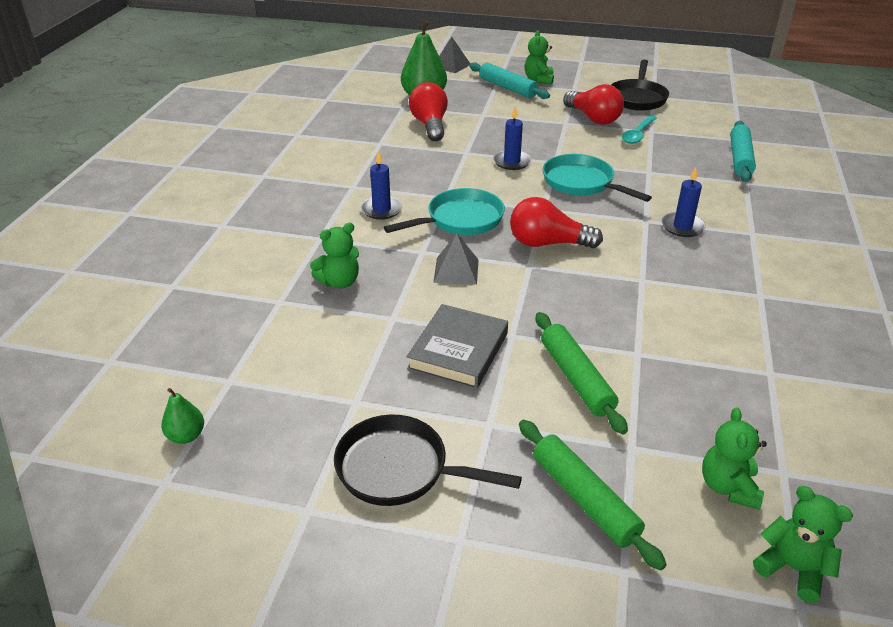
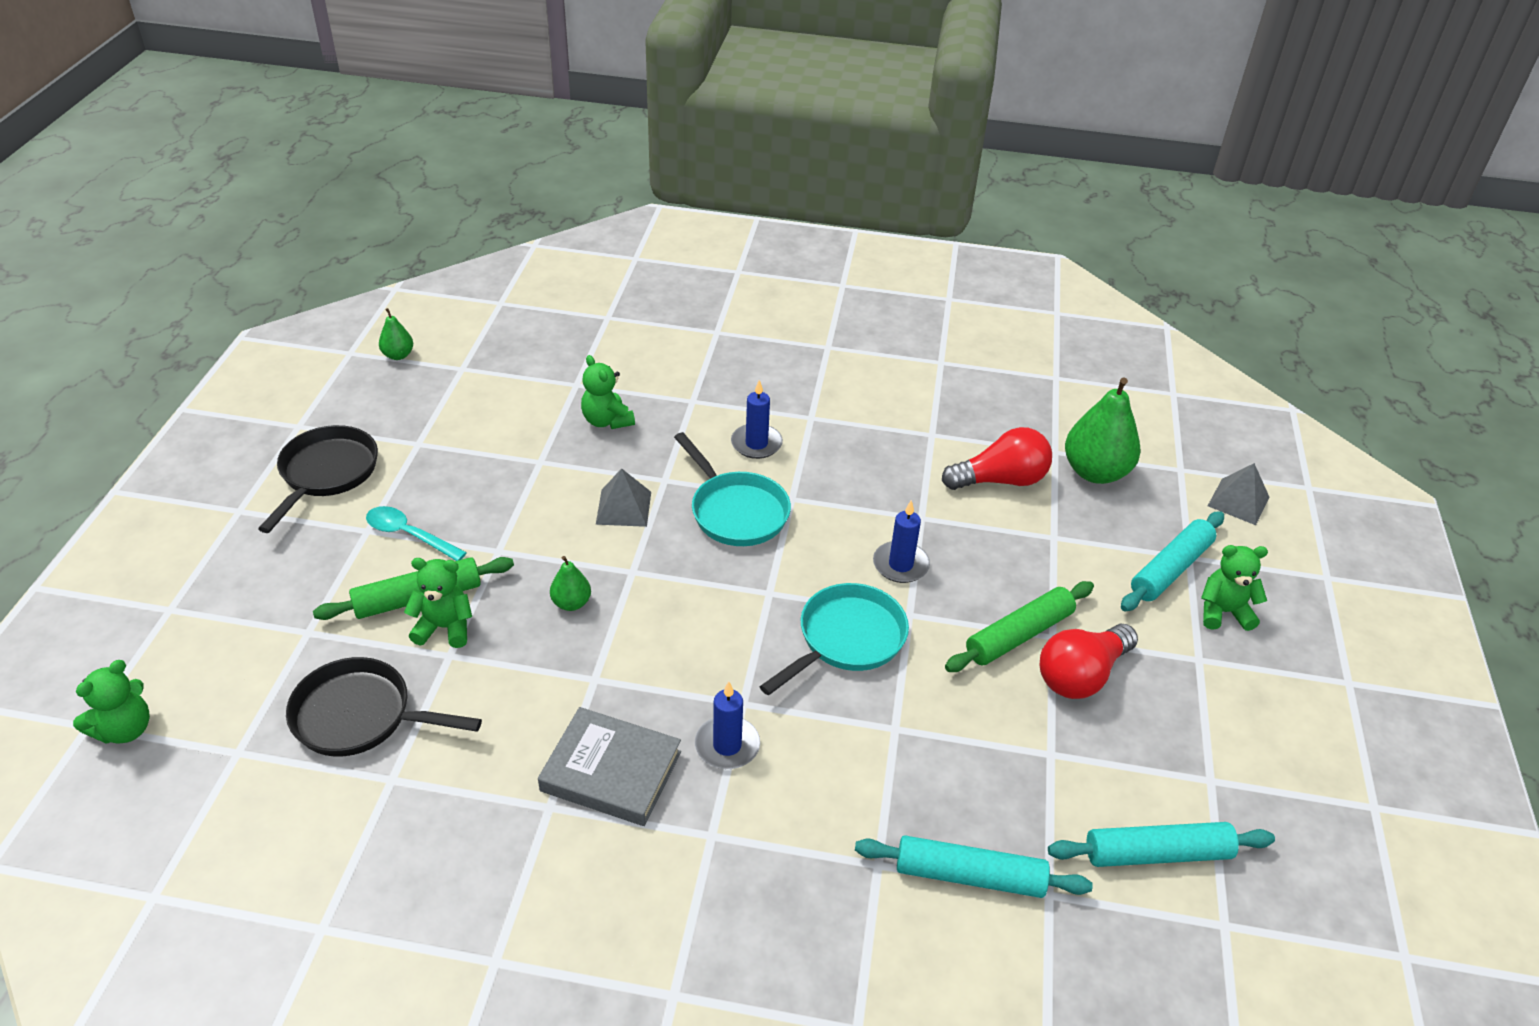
camera: 85 degrees right, 5 degrees up
(458, 351) = (478, 509): grey book -> grey book (611, 771)
(548, 243) = (681, 591): red light bulb -> none
(568, 293) = (571, 603): none -> green pear
(584, 499) = (255, 590): green rolling pin -> green rolling pin (1019, 635)
(637, 98) = (1193, 752): black pan -> black pan (360, 716)
(638, 134) = (1031, 731): turquoise spoon -> turquoise spoon (409, 535)
(703, 113) = (1157, 853): none -> turquoise rolling pin
(728, 487) = (234, 700): green teddy bear -> green teddy bear (444, 628)

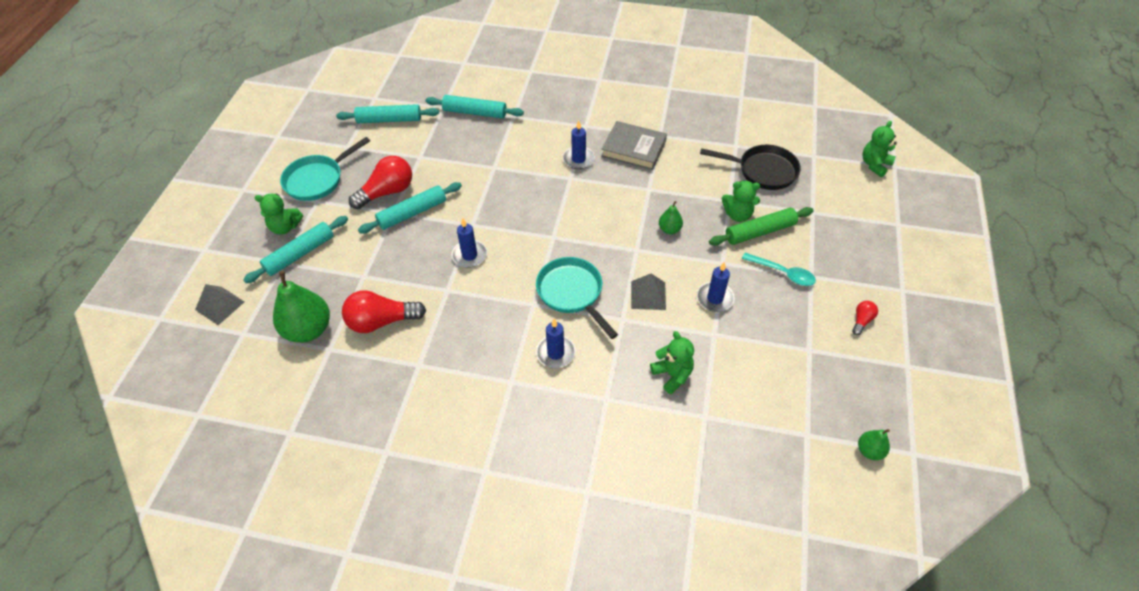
camera: 175 degrees left, 10 degrees up
(326, 474) = (861, 321): black pan -> red light bulb
(526, 502) = (715, 298): none -> blue candle
(846, 639) = (511, 210): turquoise pan -> turquoise pan (317, 180)
(1019, 635) = (412, 213): green rolling pin -> turquoise rolling pin

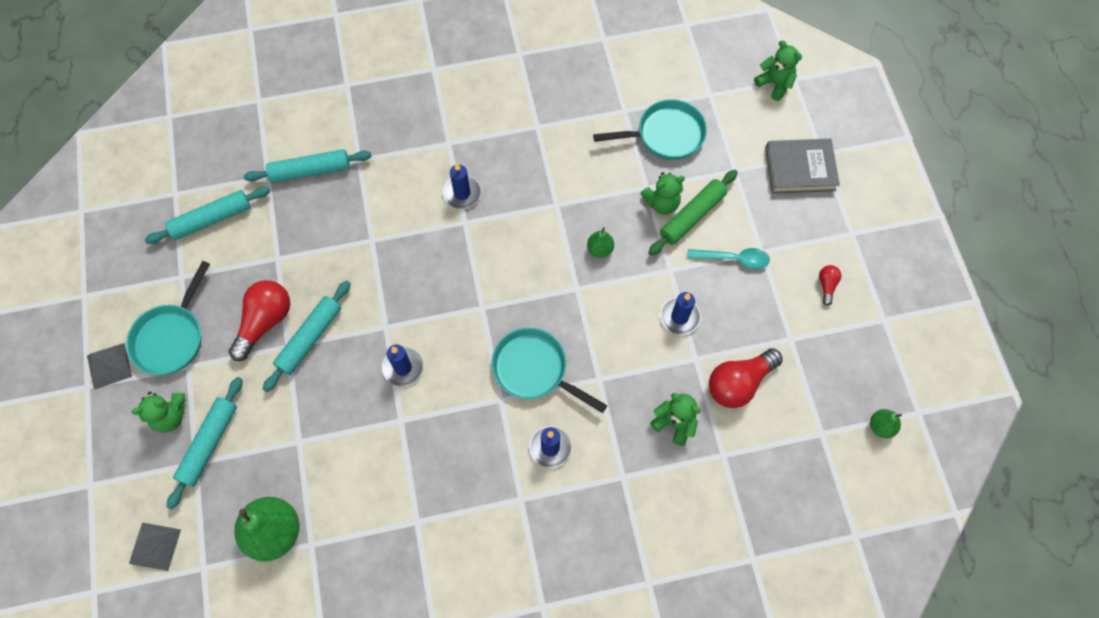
camera: 25 degrees left, 15 degrees up
(381, 321) = (349, 488): red light bulb -> red light bulb (739, 383)
(633, 149) = (516, 155): grey book -> grey book (800, 169)
(648, 295) = (612, 340): grey pyramid -> grey pyramid (109, 366)
(763, 171) = (665, 135): black pan -> turquoise pan
(874, 165) = (774, 84): green teddy bear -> green teddy bear turned 120 degrees clockwise

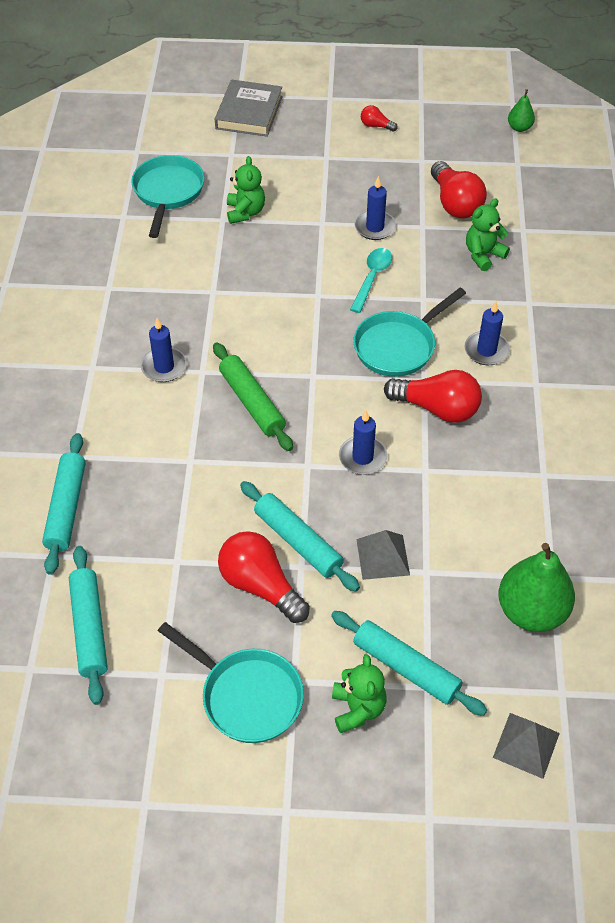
camera: 75 degrees left, 15 degrees down
(109, 366) = (264, 778): grey pyramid -> grey pyramid (383, 557)
(470, 417) = (437, 408): none -> red light bulb
(600, 249) = (279, 268): green pear -> none
(692, 216) = (269, 194): green rolling pin -> green rolling pin (252, 402)
(733, 259) = (326, 177): turquoise spoon -> turquoise spoon (372, 278)
(774, 84) = (148, 106): green teddy bear -> none

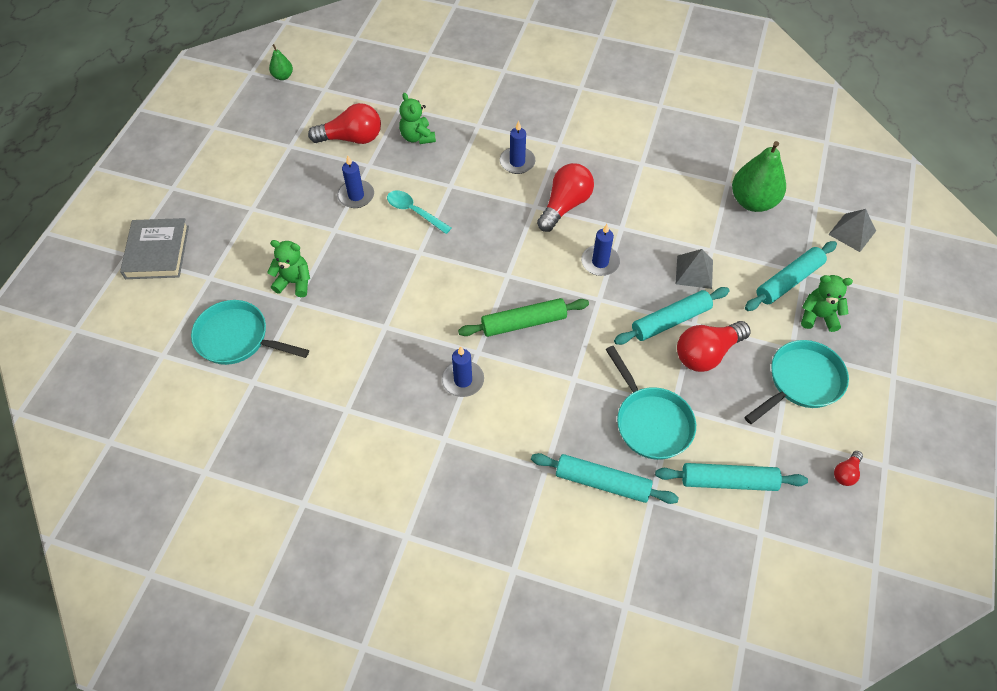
camera: 75 degrees left, 5 degrees up
(249, 112) = (157, 252): grey book -> grey book turned 60 degrees clockwise
(376, 126) = (229, 164): red light bulb -> red light bulb (846, 473)
(398, 346) = (495, 213): turquoise pan -> turquoise pan (651, 422)

